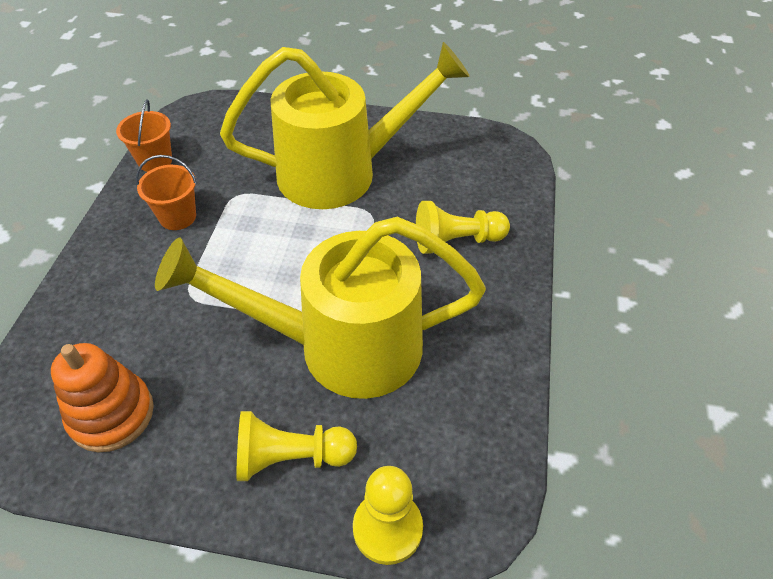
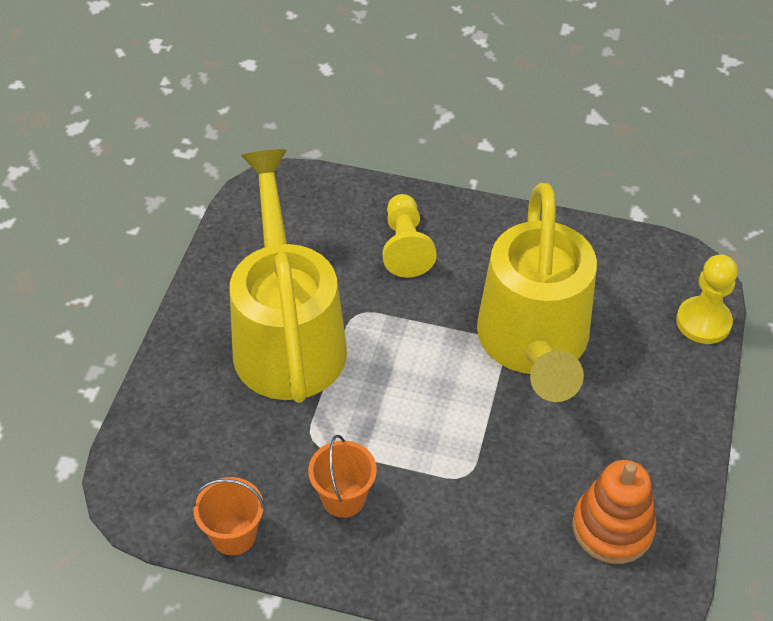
camera: 85 degrees left, 0 degrees up
(291, 457) = (648, 384): yellow pawn -> none

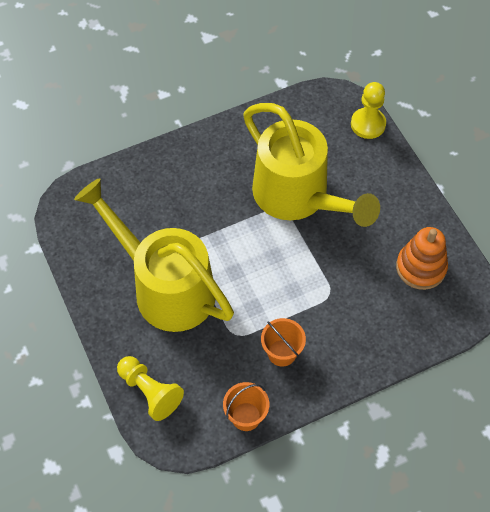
camera: 40 degrees left, 10 degrees up
(405, 247) = (179, 187): yellow pawn -> yellow pawn (150, 392)

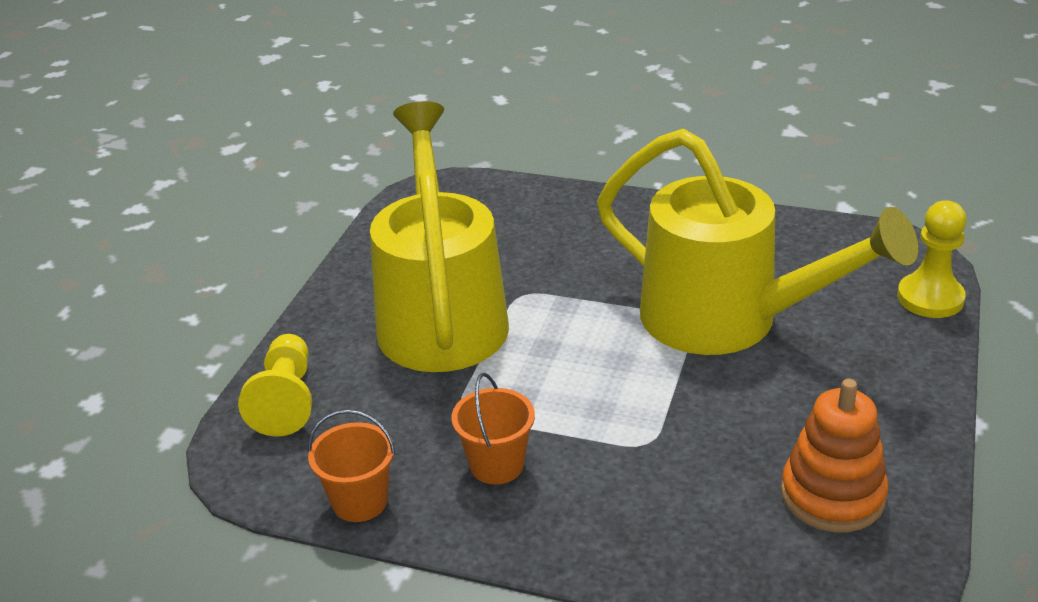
camera: 45 degrees right, 25 degrees down
(298, 197) = (728, 321): yellow watering can -> yellow watering can turned 60 degrees counterclockwise

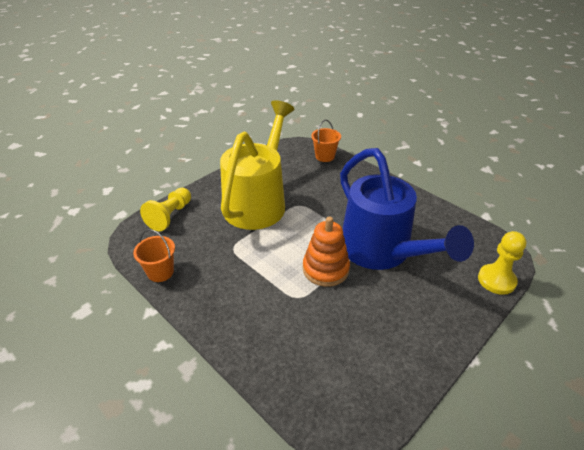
camera: 25 degrees right, 5 degrees up
(496, 465) = (226, 279): orange bucket -> orange bucket (325, 156)
(728, 321) = (382, 252): yellow watering can -> blue watering can
(832, 495) = (364, 365): orange stacking toy -> orange stacking toy (325, 269)

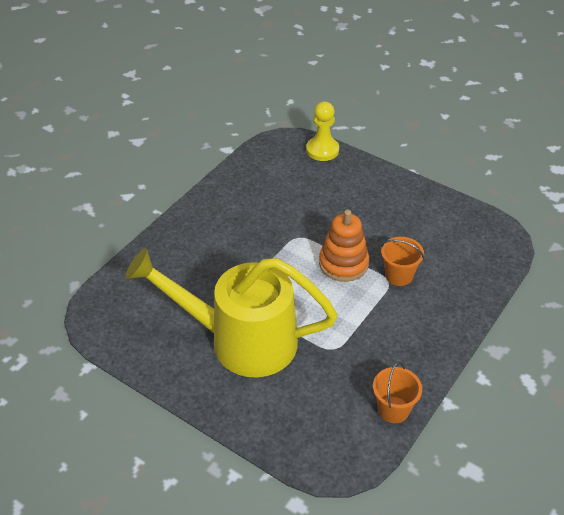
camera: 100 degrees left, 5 degrees up
(170, 216) = (291, 433): yellow pawn -> none
(325, 156) = (123, 284): orange bucket -> orange bucket (399, 275)
(382, 252) = (306, 223): blue watering can -> none

